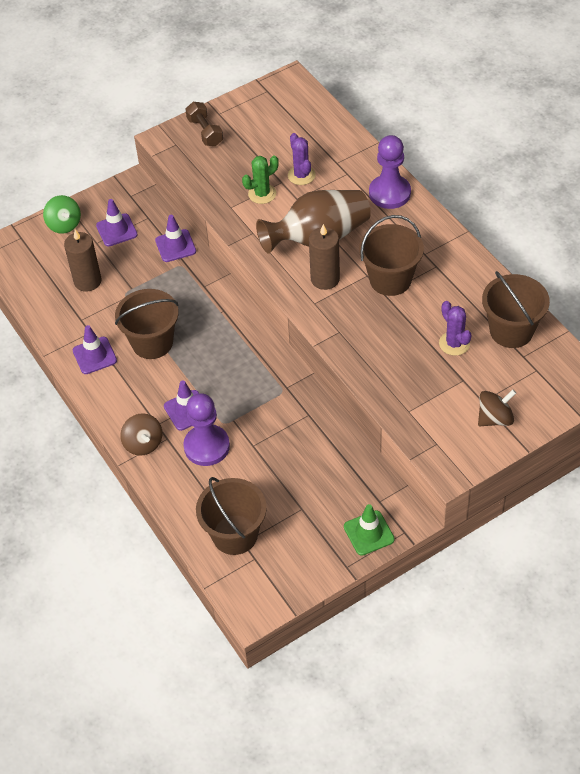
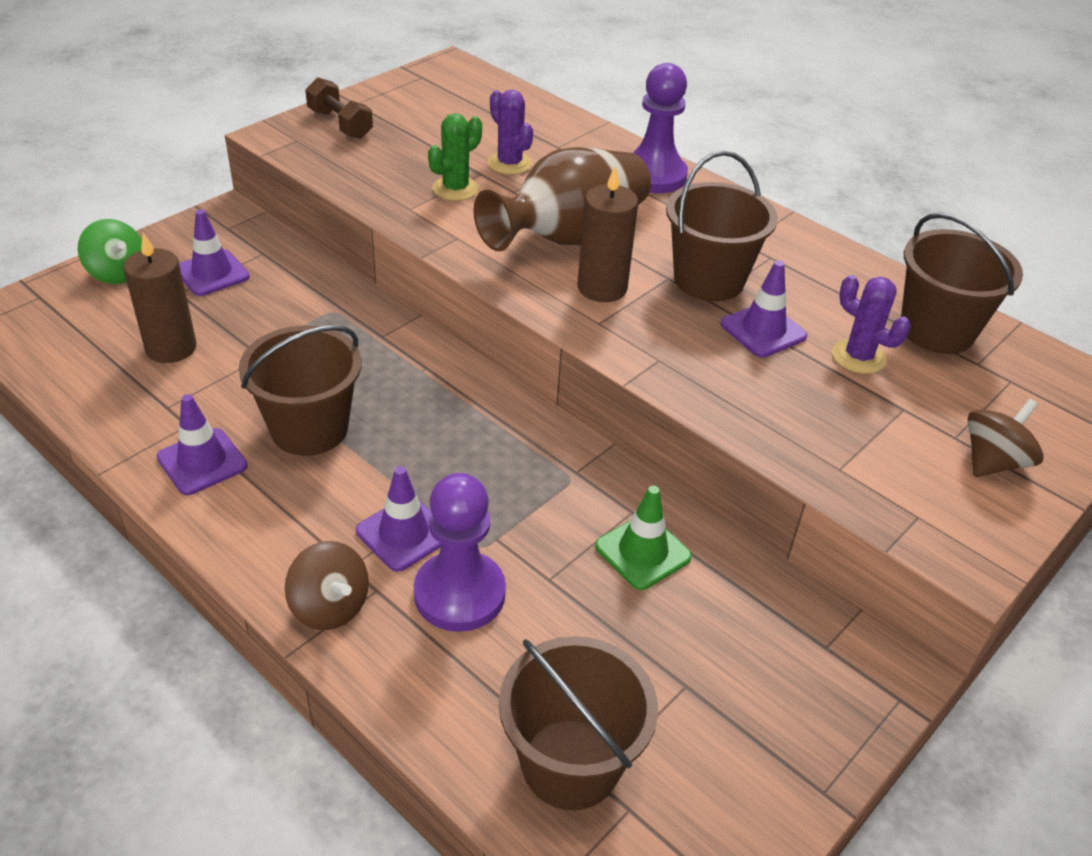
camera: 20 degrees left, 10 degrees down
(175, 246) = (318, 286): purple traffic cone -> purple traffic cone (763, 330)
(369, 533) = (835, 713): green traffic cone -> green traffic cone (643, 552)

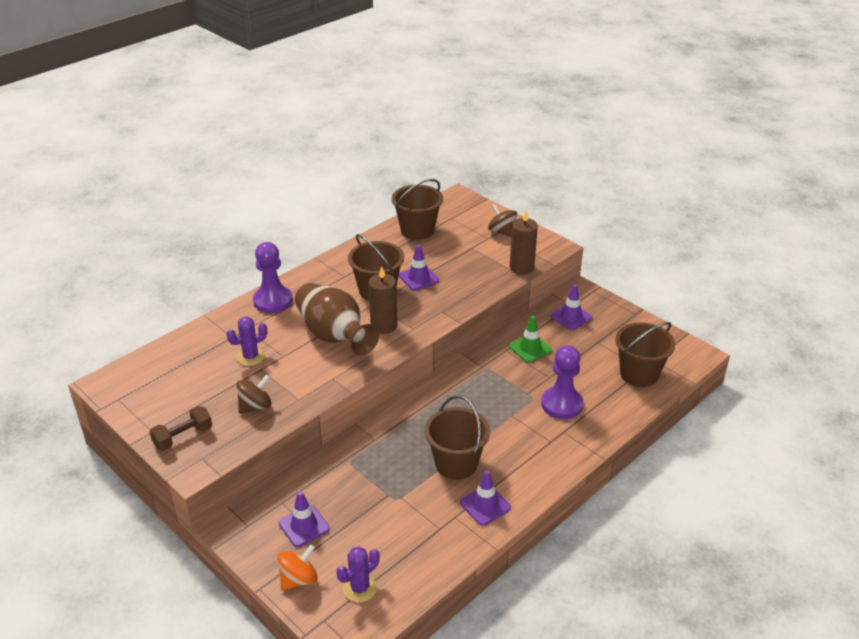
camera: 85 degrees left, 5 degrees down
(117, 273) = (298, 579): green spinning top -> orange spinning top
(171, 348) = (384, 535): brown candle -> brown candle (521, 267)
(330, 606) = (576, 446): brown spinning top -> brown spinning top (255, 406)
(404, 533) = (528, 423): purple traffic cone -> purple traffic cone (571, 317)
(455, 189) = (278, 379): green cactus -> none
(858, 357) = (437, 254): purple cactus -> purple cactus (360, 588)

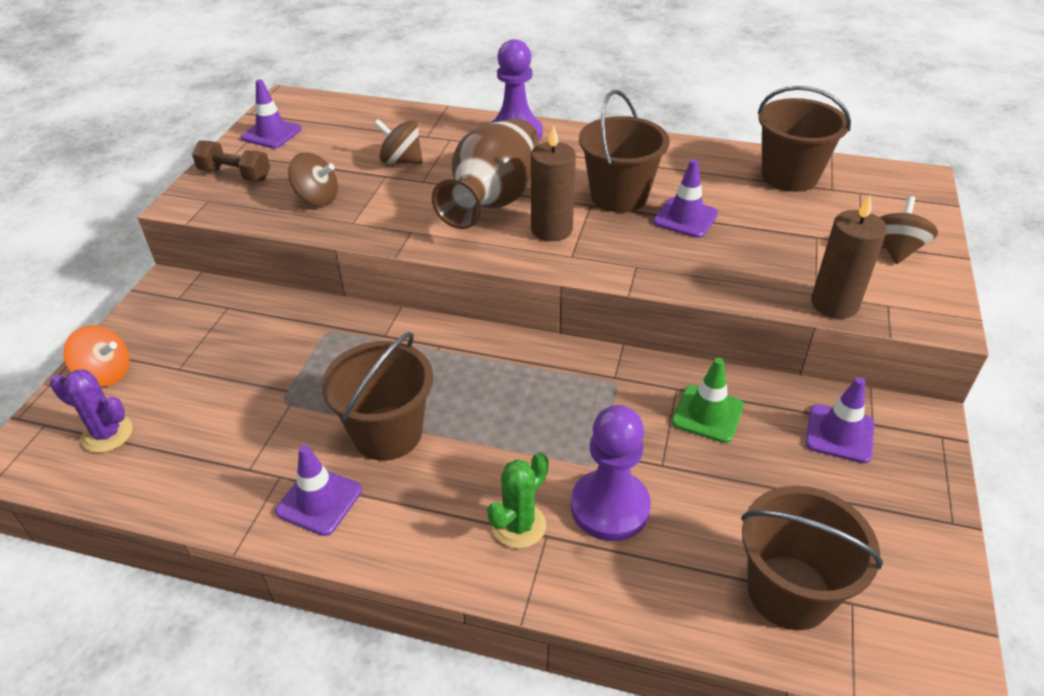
camera: 60 degrees right, 5 degrees up
(251, 357) = (401, 161): purple cactus -> brown spinning top
(304, 526) = (196, 341): purple traffic cone -> purple traffic cone (271, 133)
(552, 438) = (519, 525): none -> green cactus

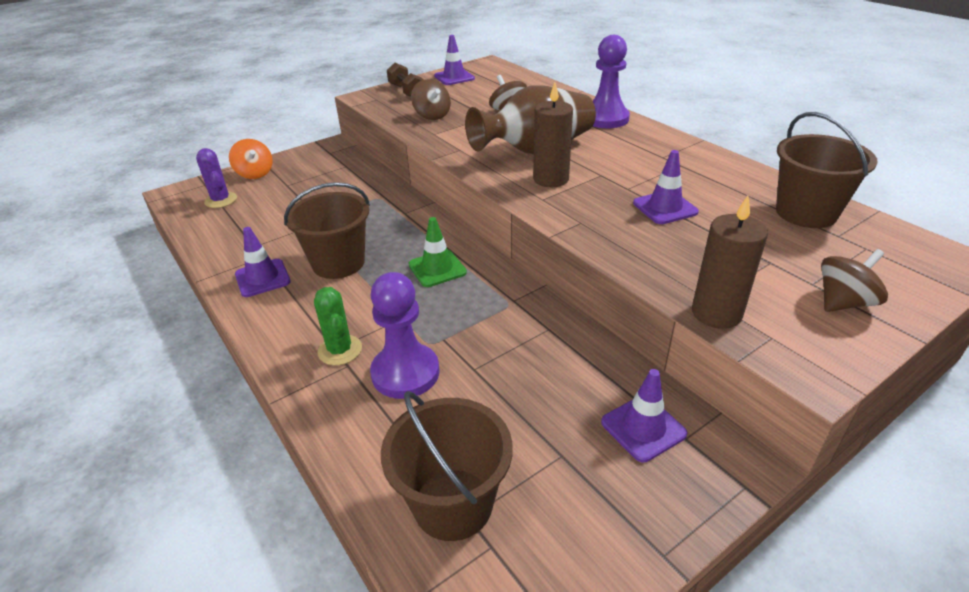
camera: 40 degrees right, 5 degrees down
(519, 525) = (340, 350): green cactus -> green cactus turned 75 degrees clockwise
(619, 196) = (630, 177): brown bucket -> none
(707, 414) = (550, 356): green traffic cone -> green traffic cone (437, 268)

